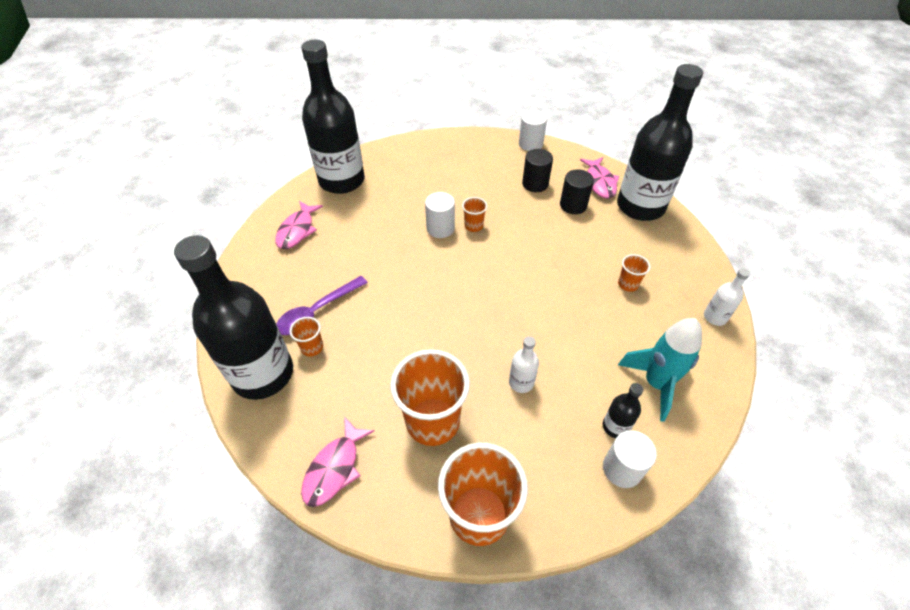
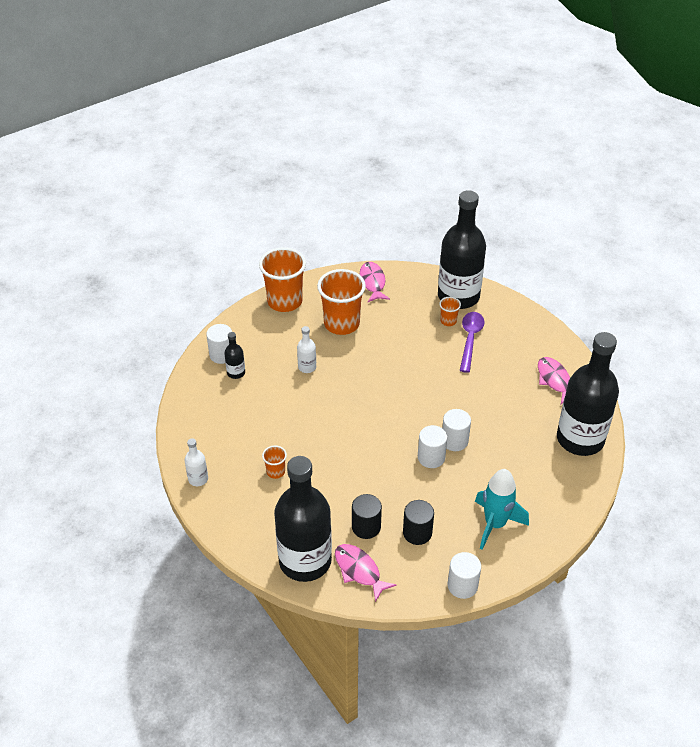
camera: 145 degrees right, 5 degrees down
(473, 226) = (431, 457): orange cup -> white cylinder
(656, 383) = (222, 409): turquoise rocket -> turquoise rocket (495, 524)

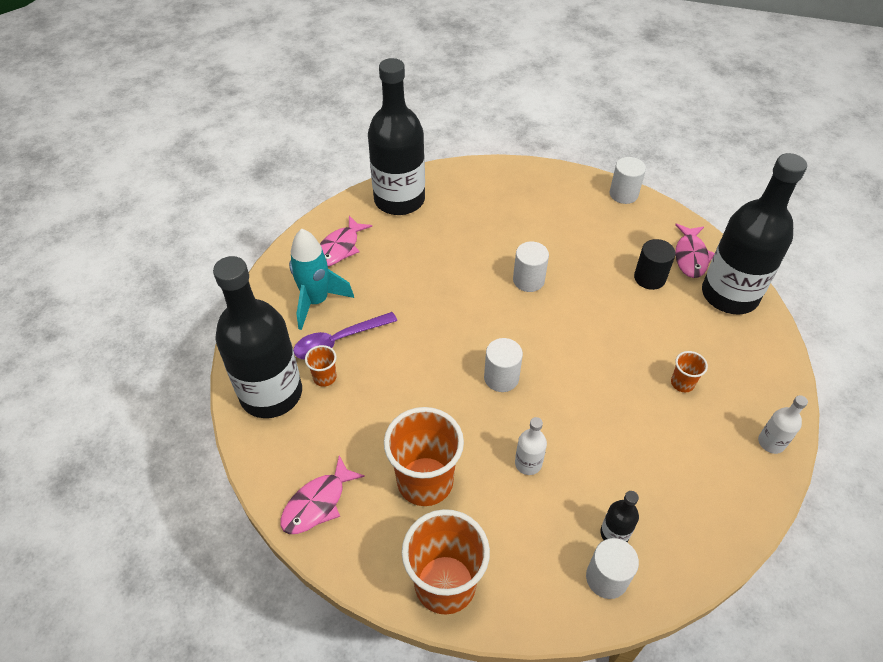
camera: 130 degrees left, 5 degrees up
(417, 533) = (613, 244): black cylinder -> none
(454, 441) = (491, 275): white cylinder -> white cylinder (501, 378)
(495, 524) = (548, 205): turquoise rocket -> turquoise rocket (316, 301)

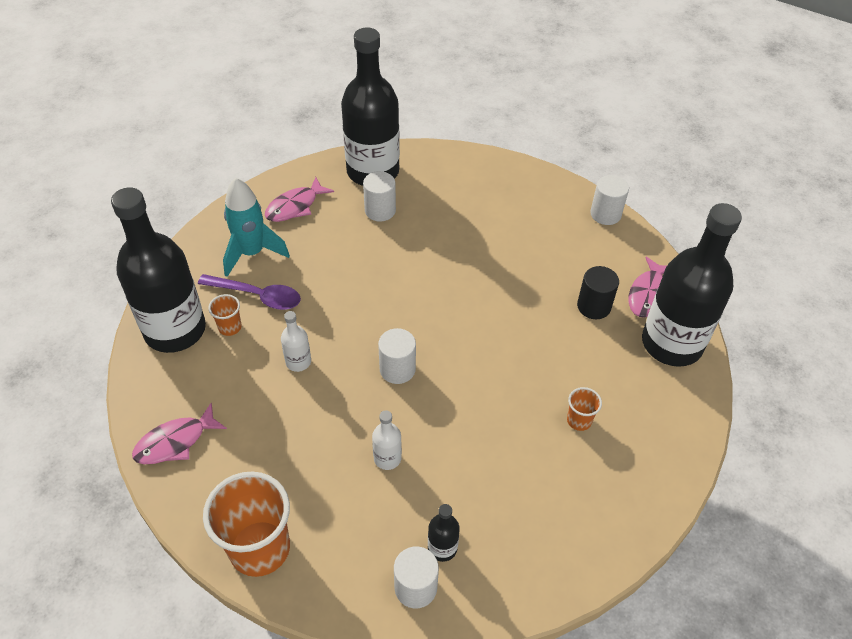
camera: 15 degrees right, 0 degrees up
(339, 341) = (257, 296): purple spoon -> purple spoon turned 150 degrees counterclockwise
(425, 481) = (282, 449): orange cup -> none
(528, 280) = (467, 280): white cylinder -> white cylinder (380, 210)
(771, 442) = (645, 504): white bottle -> white bottle (298, 362)

